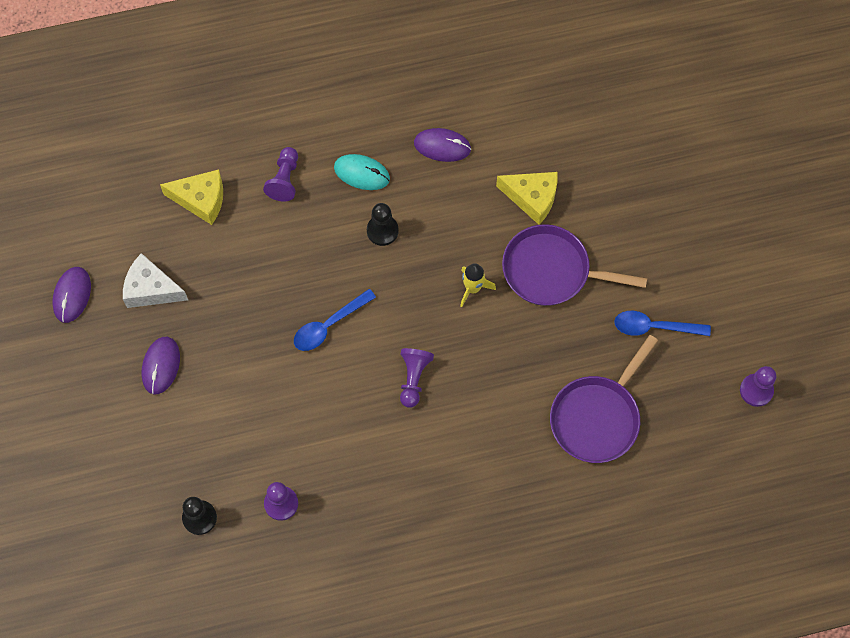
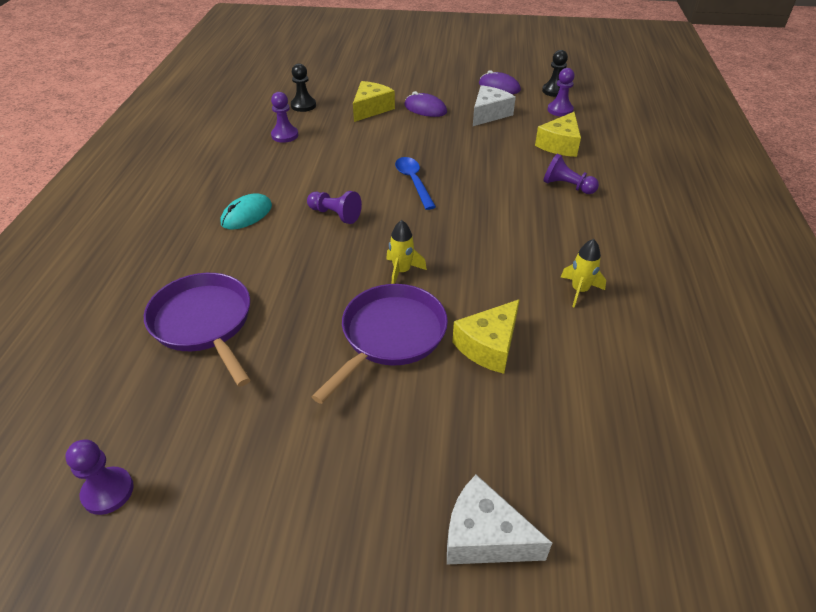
camera: 110 degrees right, 25 degrees down
(116, 213) = (560, 110): none -> purple pawn
(182, 430) = (371, 109): none -> yellow cheese
(361, 173) = (561, 230): turquoise mouse -> turquoise mouse (246, 214)
(382, 231) = (492, 229): black pawn -> black pawn (554, 91)
(442, 146) = (579, 290): purple mouse -> yellow rocket
(654, 327) = (266, 408): blue spoon -> none
(684, 164) = (484, 536): none -> white cheese

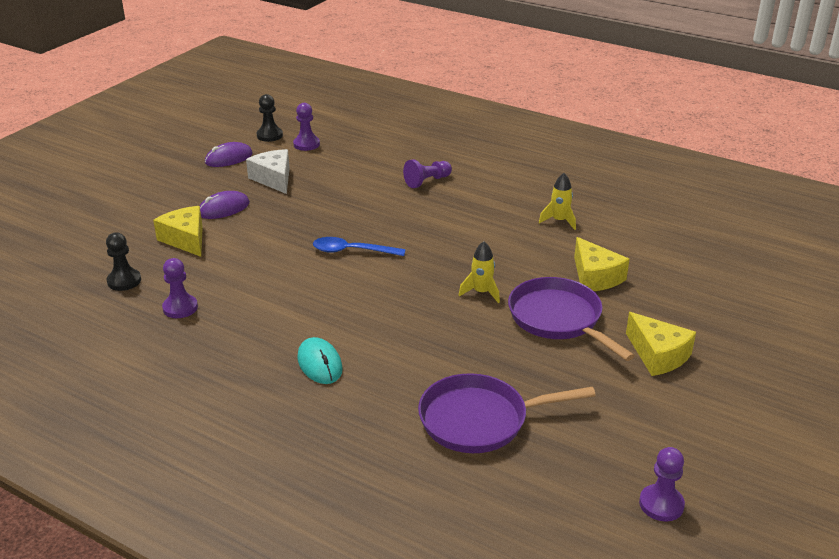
camera: 65 degrees left, 10 degrees down
(335, 215) = (367, 308): purple pawn -> none
(484, 536) = (759, 329): white cheese -> none
(560, 145) = (363, 163): yellow cheese -> yellow cheese (658, 355)

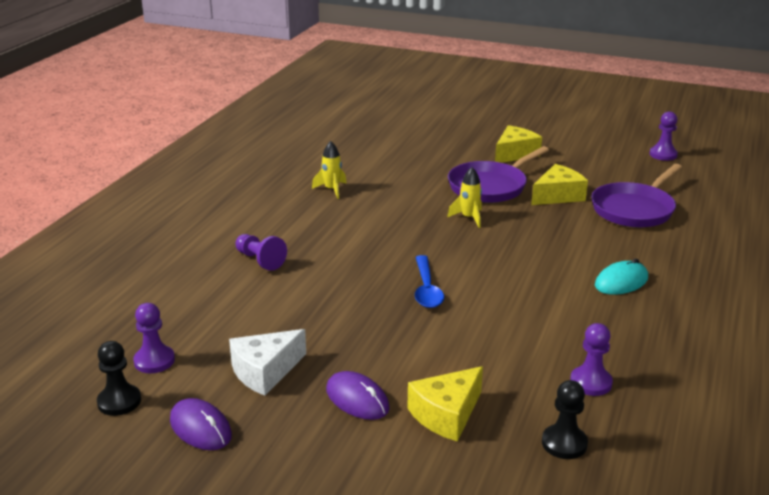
camera: 100 degrees left, 5 degrees down
(480, 420) = (635, 209): purple pan -> purple pan turned 60 degrees clockwise
(595, 277) = (422, 174): yellow cheese -> yellow cheese (558, 196)

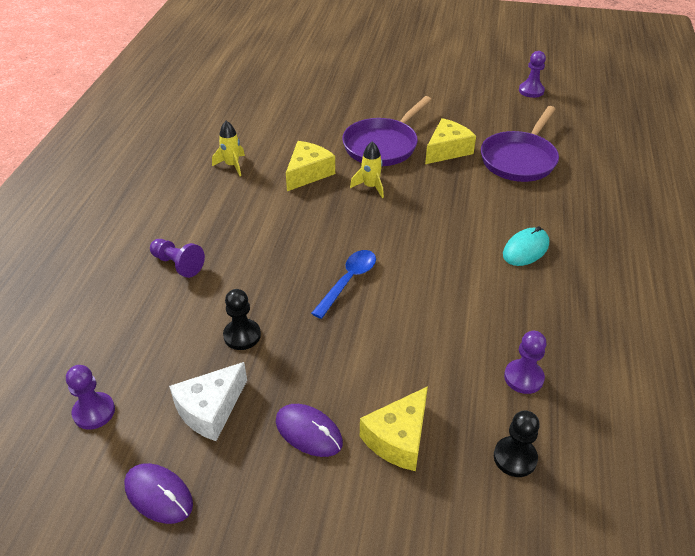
camera: 10 degrees left, 15 degrees up
(119, 401) = (67, 472): black pawn -> black pawn (242, 335)
(426, 289) = (348, 281): blue spoon -> blue spoon turned 135 degrees counterclockwise
(515, 154) = (397, 103): yellow cheese -> yellow cheese (308, 173)

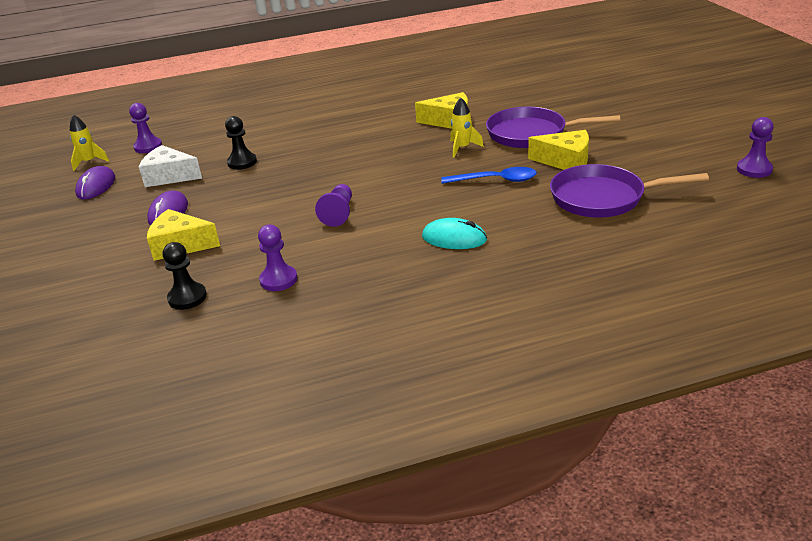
camera: 65 degrees right, 10 degrees down
(178, 264) = (294, 120): purple pawn -> purple pawn (338, 213)
(232, 165) = (424, 95): yellow rocket -> yellow rocket (89, 162)
(348, 281) = (331, 177): blue spoon -> blue spoon (495, 180)

